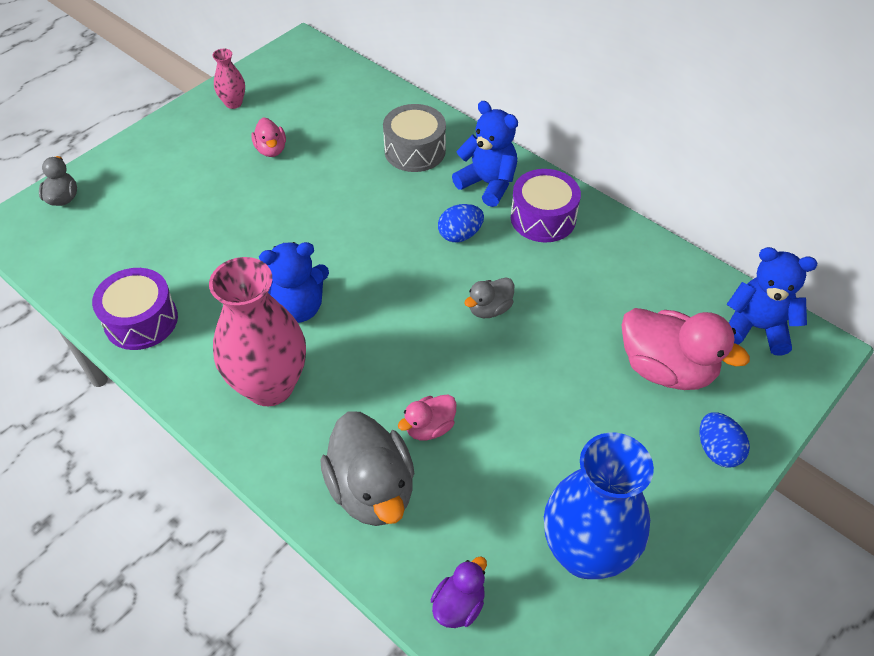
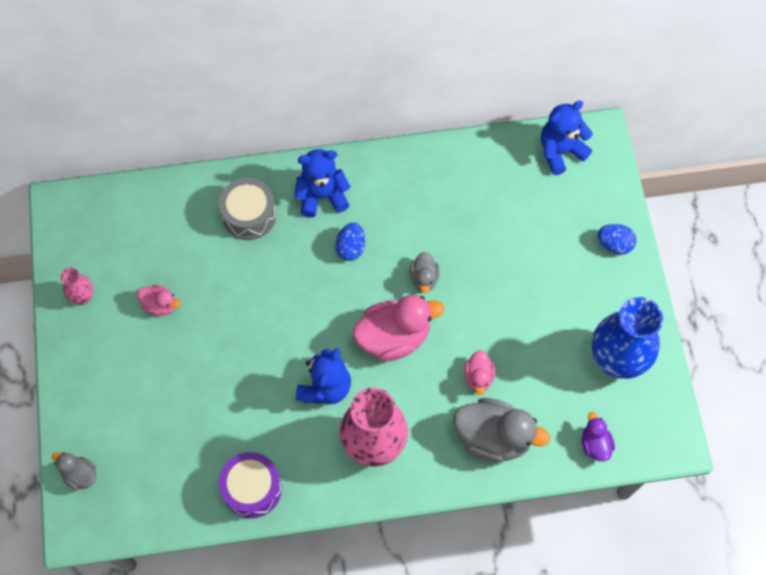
camera: 50 degrees left, 15 degrees up
(543, 218) = (380, 189): purple drum -> none
(666, 369) = (546, 222): pink duck -> pink duck (393, 337)

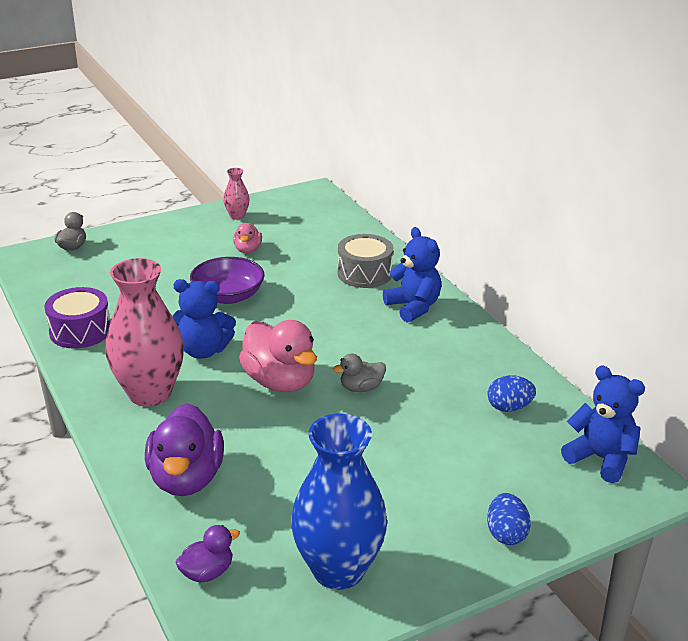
camera: 70 degrees right, 35 degrees down
(241, 344) = (228, 296): none -> purple bowl
(351, 248) = (367, 335): blue egg -> blue egg (509, 407)
(478, 377) = (259, 451): pink duck -> none
(493, 437) = (186, 478): grey duck -> purple duck

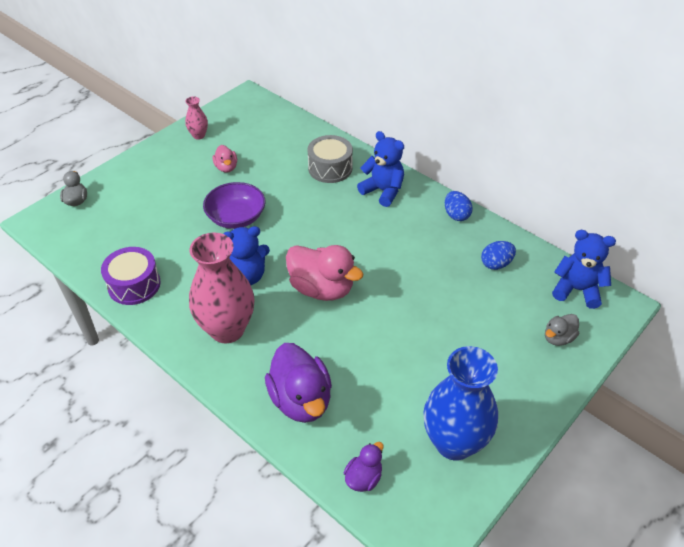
camera: 20 degrees left, 15 degrees up
(361, 388) = (384, 277): grey duck -> grey duck (558, 338)
(506, 534) = (548, 373): blue egg -> blue egg (456, 215)

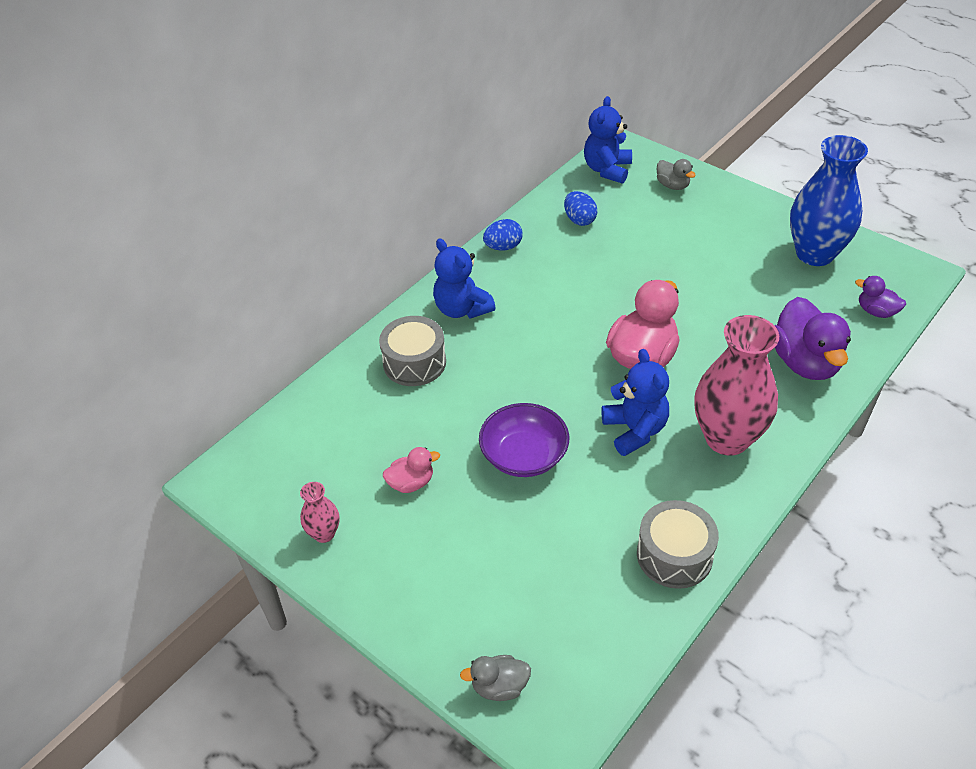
camera: 90 degrees left, 0 degrees up
(134, 285) = (674, 555): purple drum -> grey drum
(301, 400) = (805, 362): purple duck -> purple duck turned 105 degrees clockwise
(383, 191) = (462, 309): blue teddy bear -> blue teddy bear turned 75 degrees counterclockwise

